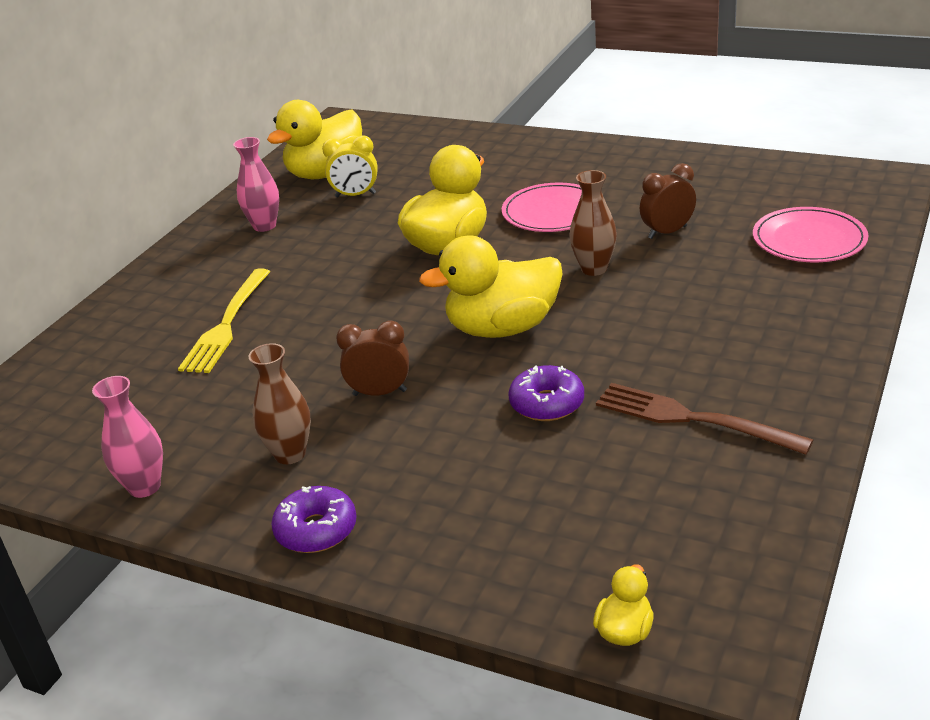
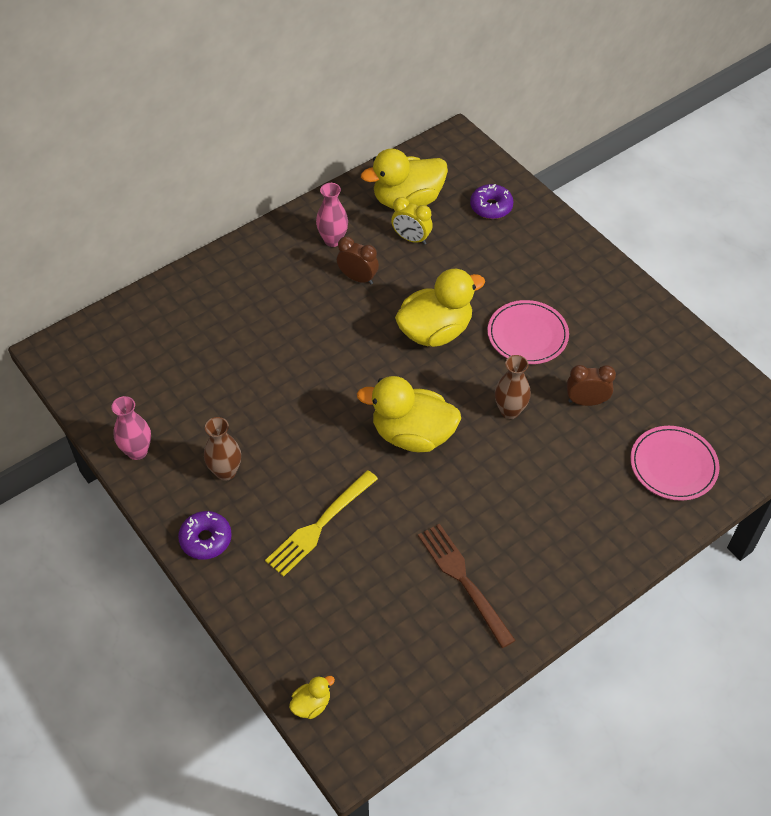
camera: 25 degrees right, 20 degrees up
(227, 324) = (254, 332): yellow fork -> yellow fork (320, 525)
(379, 393) = (304, 450): brown clock -> brown clock (358, 278)
(547, 403) = (391, 517): purple donut -> purple donut (491, 207)

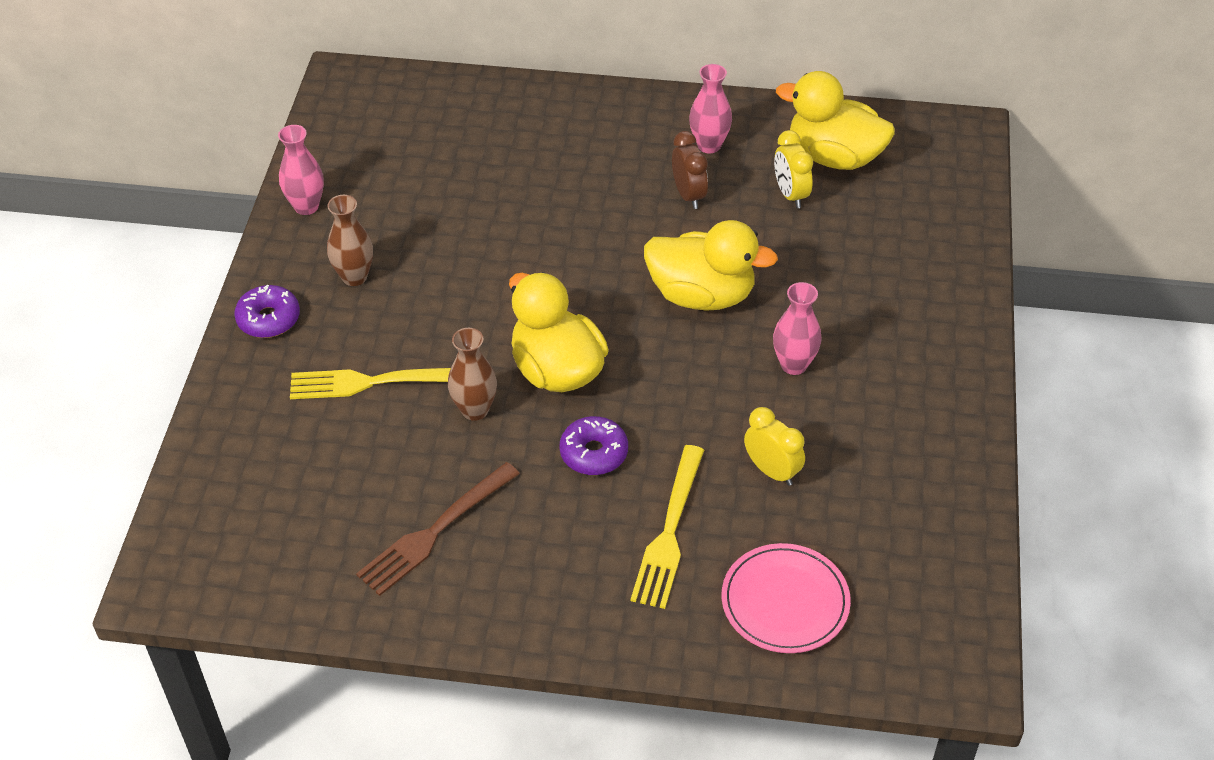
camera: 45 degrees right, 5 degrees down
(311, 704) = (179, 520): yellow duck -> none
(463, 580) = (435, 531): brown fork -> brown fork turned 150 degrees counterclockwise
(491, 207) = (918, 219): purple donut -> purple donut (594, 453)
(510, 411) = (680, 420): brown vase -> brown vase (475, 410)
(527, 335) = (794, 365): pink plate -> pink vase
(578, 476) = (669, 531): none -> yellow fork
(586, 401) = (772, 471): brown clock -> yellow clock

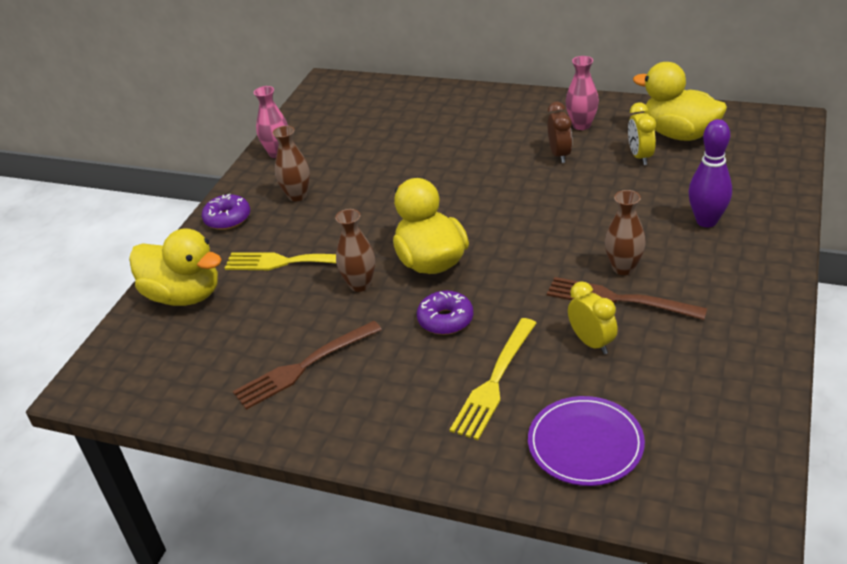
camera: 15 degrees right, 10 degrees down
(702, 295) = (557, 218): yellow duck -> yellow duck (184, 295)
(785, 601) = (585, 444): pink plate -> purple plate
(794, 365) = (623, 268): pink vase -> brown vase
(794, 410) = (618, 300): none -> brown fork
(882, 290) = (706, 221): none -> purple bowling pin

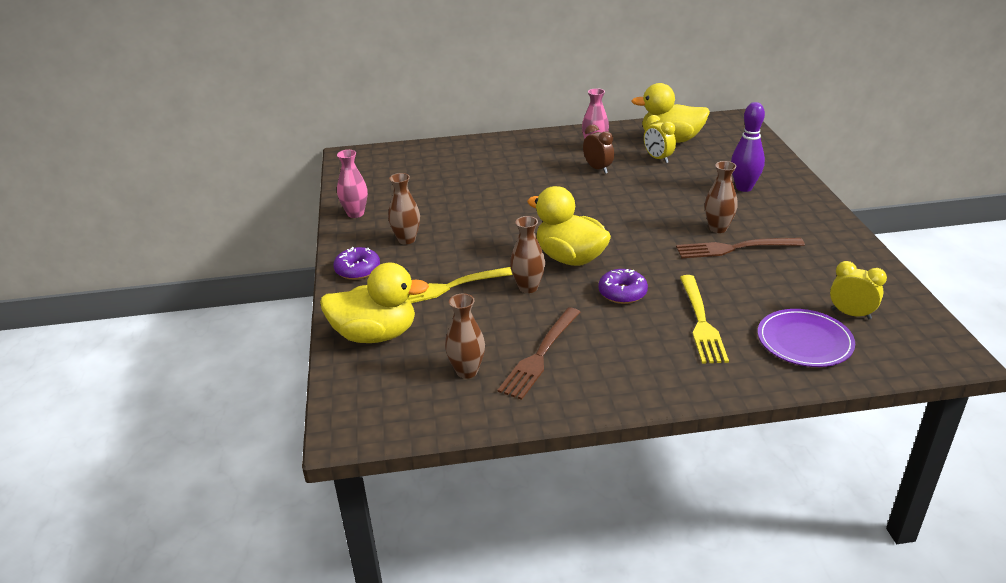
camera: 30 degrees left, 5 degrees down
(226, 361) = (467, 371): none -> brown vase
(591, 342) = (744, 279): yellow clock -> yellow clock (851, 314)

